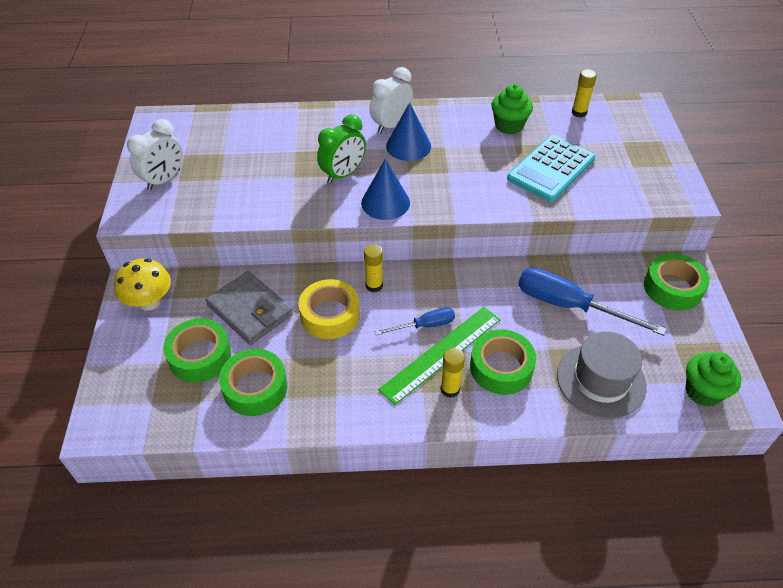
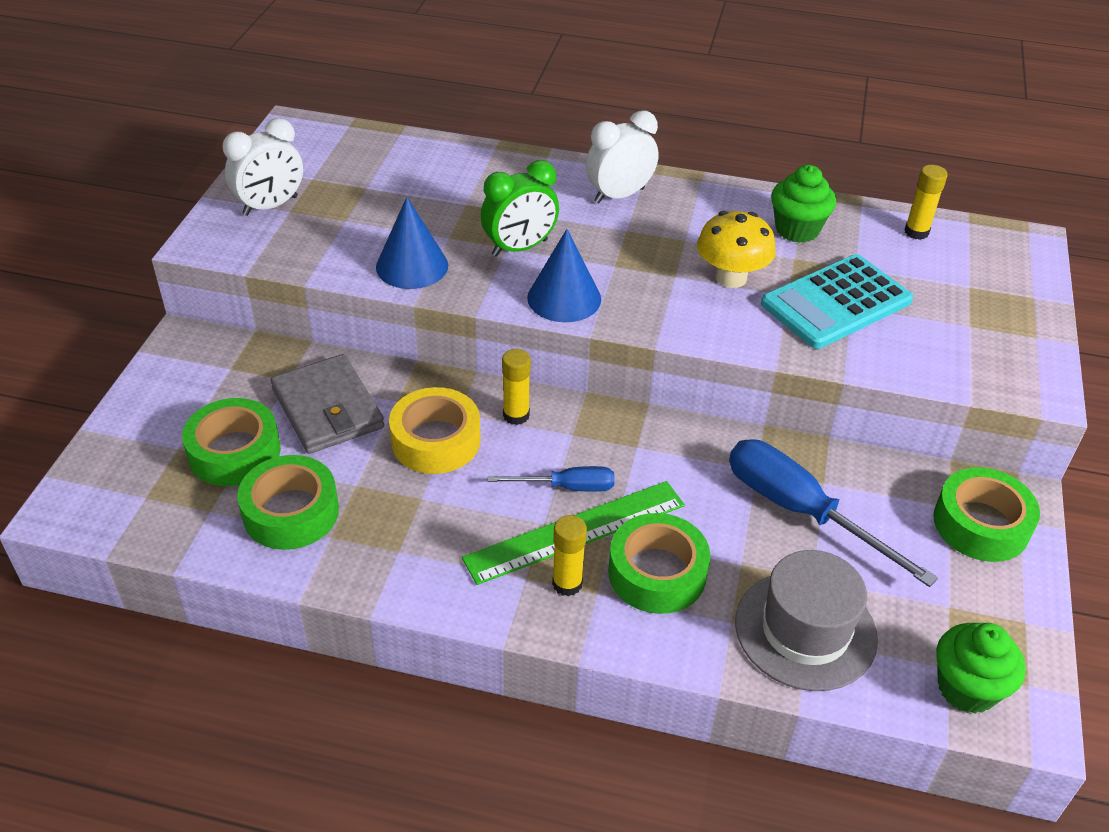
camera: 15 degrees right, 5 degrees down
(149, 302) = (198, 366): yellow mushroom -> yellow mushroom (731, 277)
(408, 146) = (632, 228): blue cone -> blue cone (412, 266)

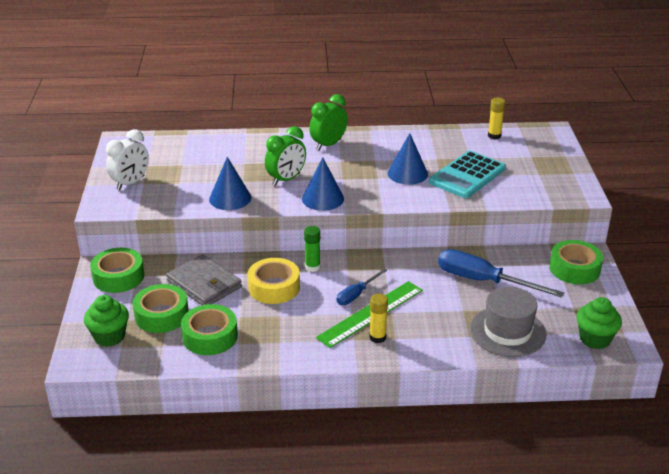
camera: 15 degrees left, 10 degrees down
(516, 415) = (312, 267): yellow glue stick -> green glue stick
(567, 487) = (356, 295): blue screwdriver -> blue screwdriver turned 150 degrees clockwise
(619, 195) = (328, 145): white clock -> green clock
(657, 573) = (422, 323): green tape -> green tape (118, 277)
(731, 277) = (407, 173): yellow mushroom -> blue cone
(797, 230) = (432, 145): green cupcake -> green cupcake (109, 336)

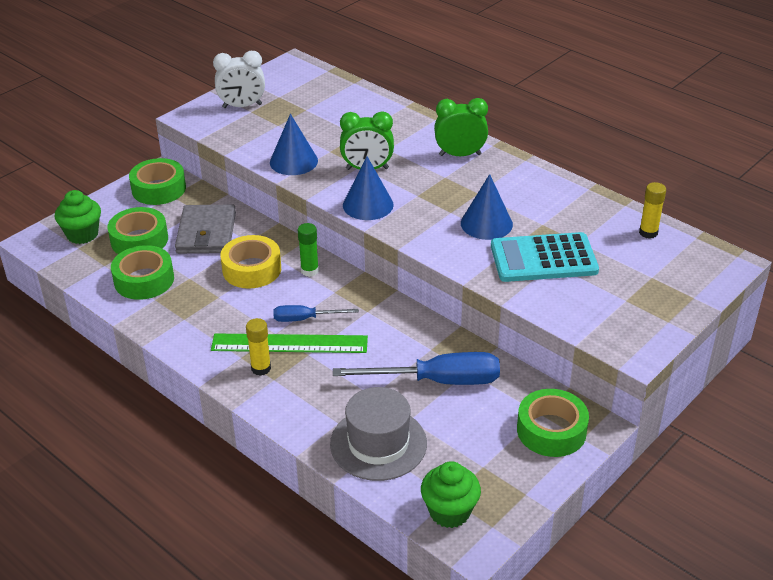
camera: 45 degrees right, 5 degrees up
(483, 281) = (437, 381): blue screwdriver -> blue screwdriver turned 105 degrees clockwise

